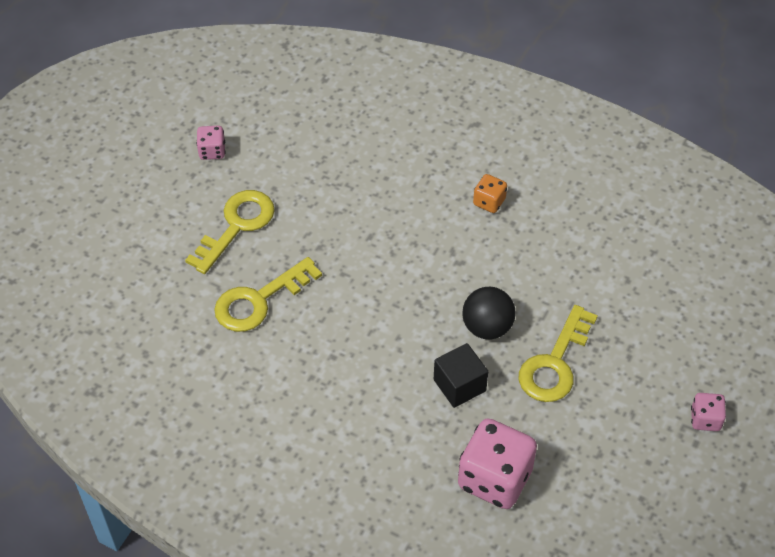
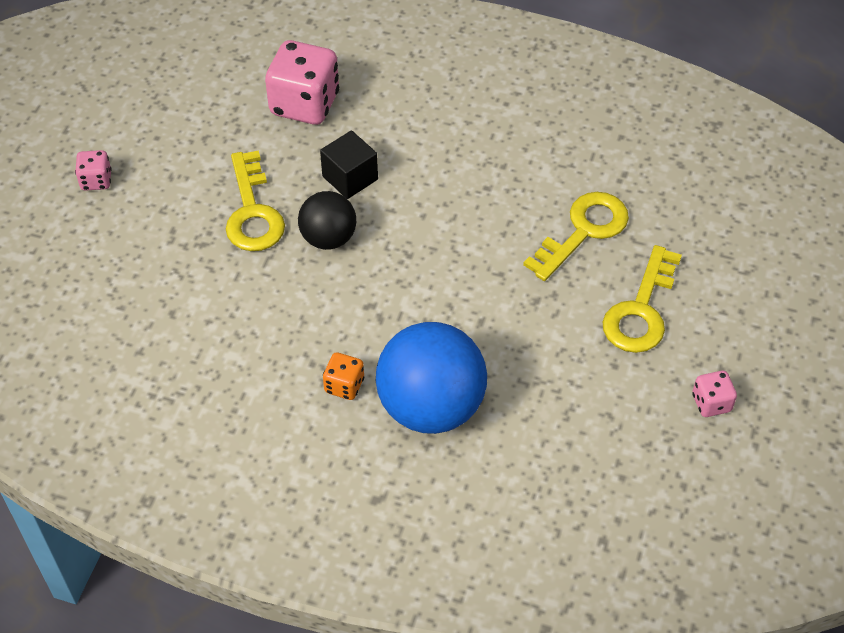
camera: 170 degrees right, 0 degrees up
(424, 178) = (431, 406): none -> blue ball
(554, 363) = (252, 212): yellow key -> yellow key turned 150 degrees clockwise

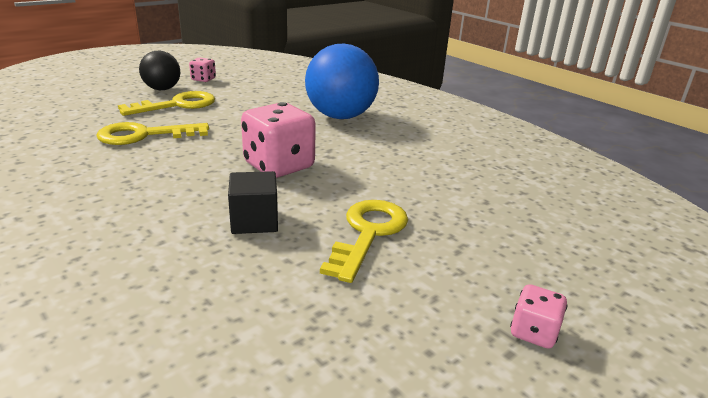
camera: 150 degrees left, 25 degrees down
(304, 104) = (215, 303): pink dice -> pink dice (279, 166)
(328, 238) = (319, 194): black ball -> black ball (162, 89)
(344, 385) = (383, 136): orange dice -> none

